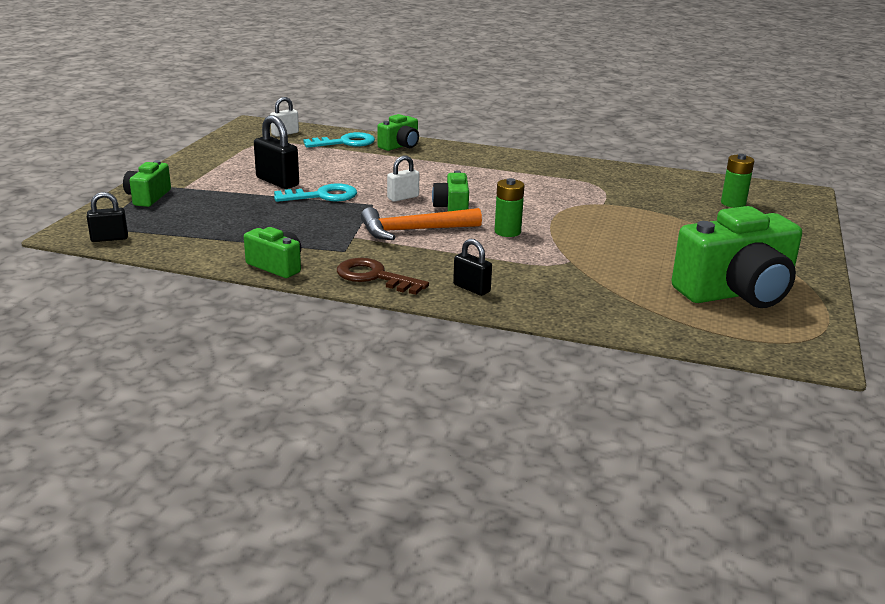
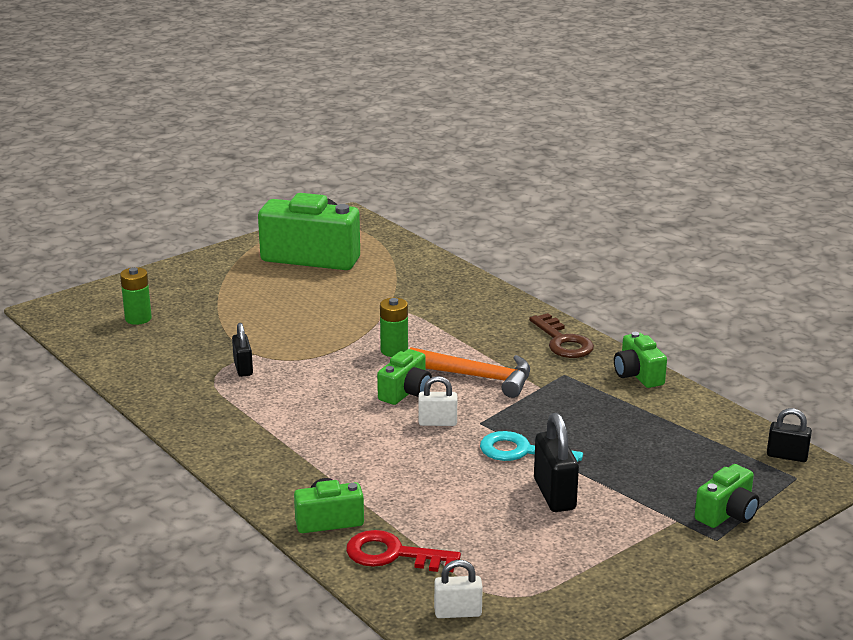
camera: 145 degrees left, 0 degrees up
(345, 142) = (393, 554): turquoise key -> red key
(471, 288) = (497, 311): black padlock -> black padlock (243, 368)

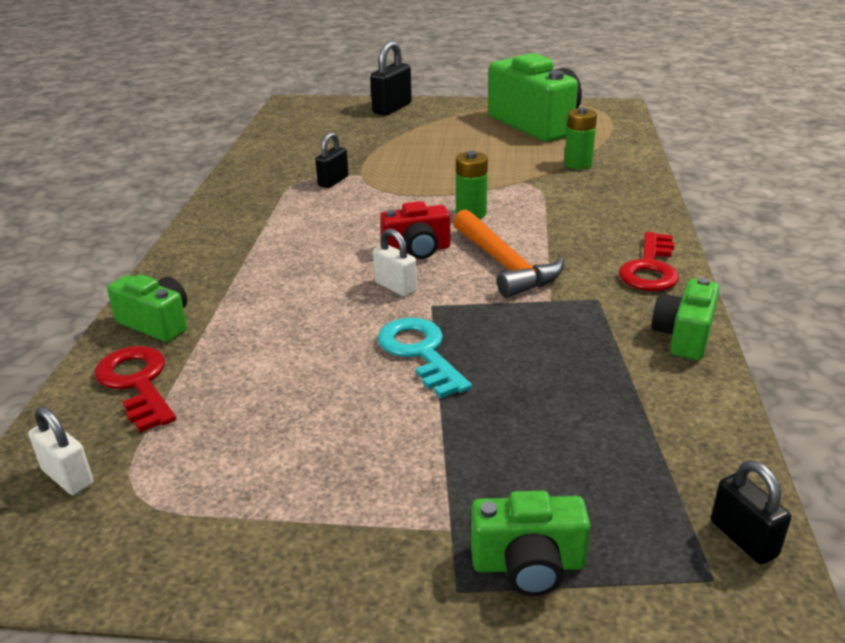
camera: 45 degrees right, 5 degrees up
(138, 318) = (333, 125): green battery -> green battery (578, 164)
(406, 392) = (417, 250): green camera -> red camera
(554, 494) = (373, 413): black padlock -> black padlock (392, 108)
(563, 341) = (650, 268): brown key -> red key

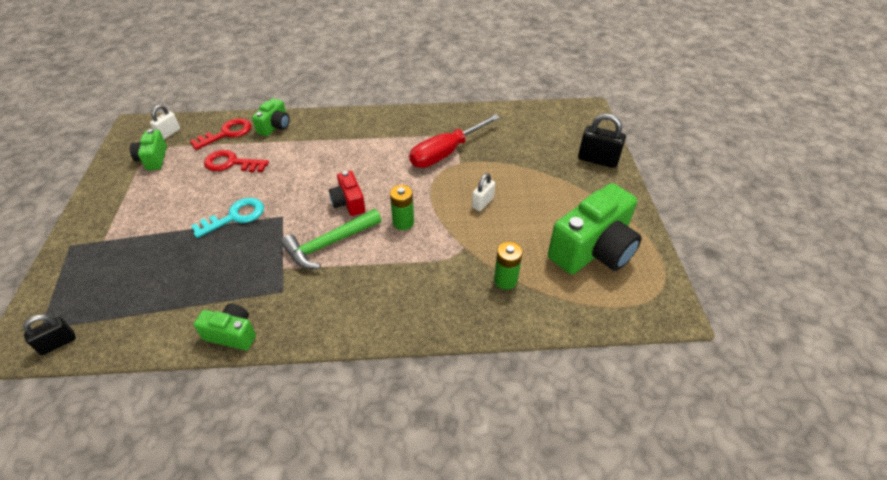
camera: 80 degrees right, 15 degrees up
(333, 181) = (446, 153): black padlock -> red screwdriver
(395, 287) = (303, 199): white padlock -> white padlock (482, 203)
(505, 264) = (329, 244): orange hammer -> green hammer
(528, 564) = (74, 266): green camera -> green camera (153, 159)
(650, 268) = (321, 321): red key -> red key (231, 163)

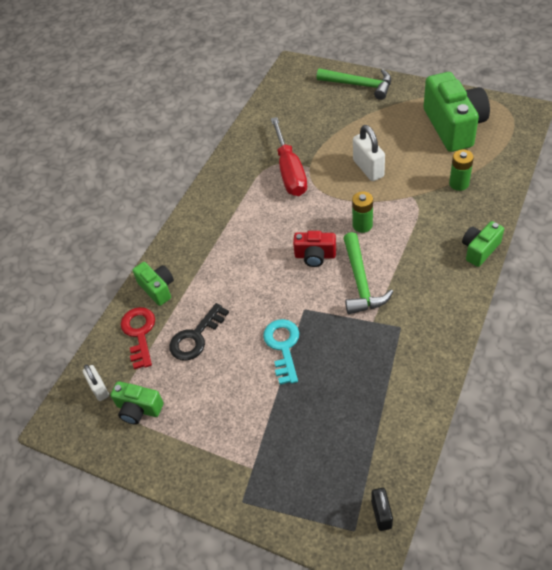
camera: 55 degrees left, 5 degrees up
(231, 163) = (195, 337): red key -> black key
(232, 334) = (433, 371): green camera -> green camera (479, 250)
(482, 203) = (368, 168): white padlock -> white padlock, size x1.59
(597, 160) = (359, 85): black padlock -> green hammer

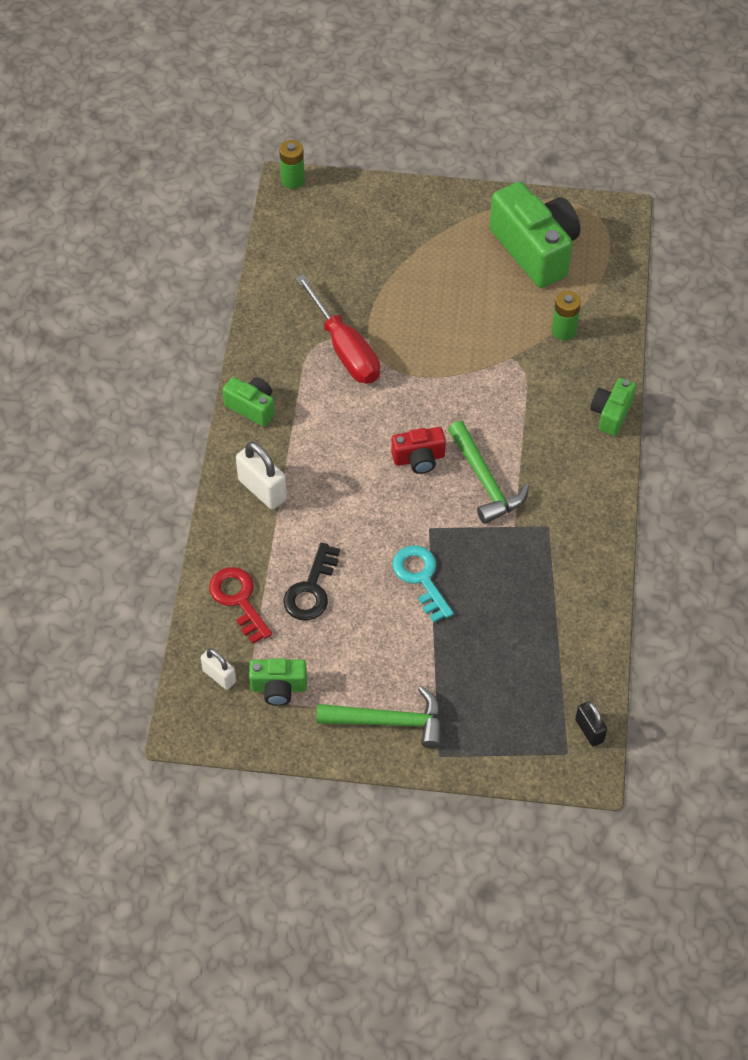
camera: 25 degrees left, 5 degrees up
(157, 288) = (236, 539): green camera -> green camera (252, 407)
(359, 85) = (393, 204): green hammer -> green hammer (389, 721)
(362, 225) = (463, 407): green battery -> green battery (292, 180)
(368, 168) = (445, 328): white padlock -> white padlock (262, 490)

